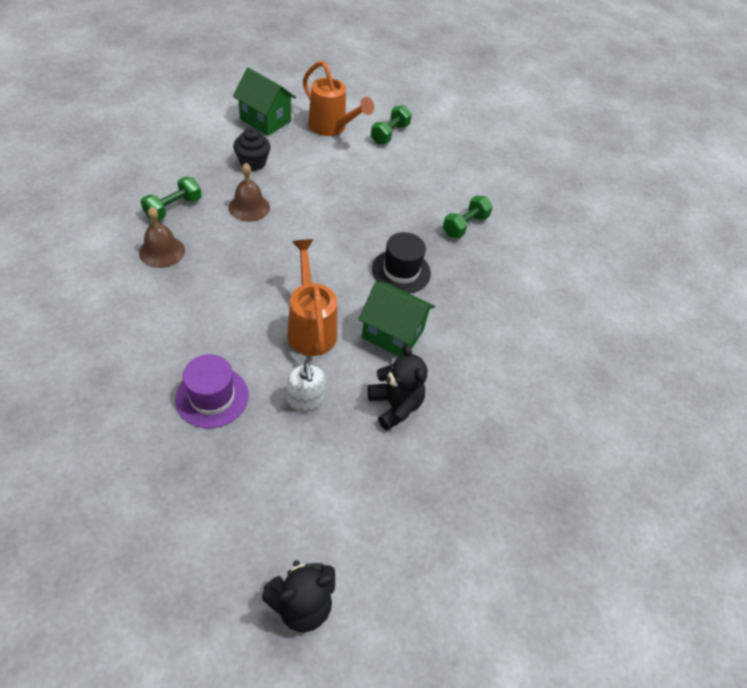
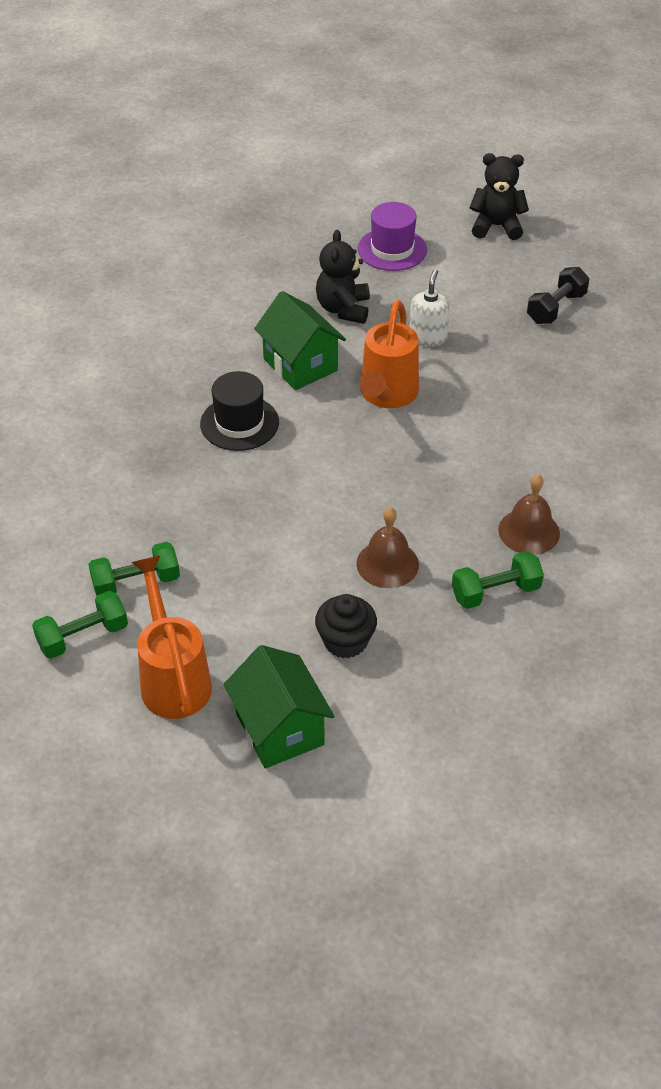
camera: 145 degrees left, 5 degrees down
(194, 486) = (556, 308): none -> black dumbbell
(212, 397) = (518, 365): purple hat -> purple hat (392, 249)
(465, 225) = (106, 454): green dumbbell -> green dumbbell (136, 582)

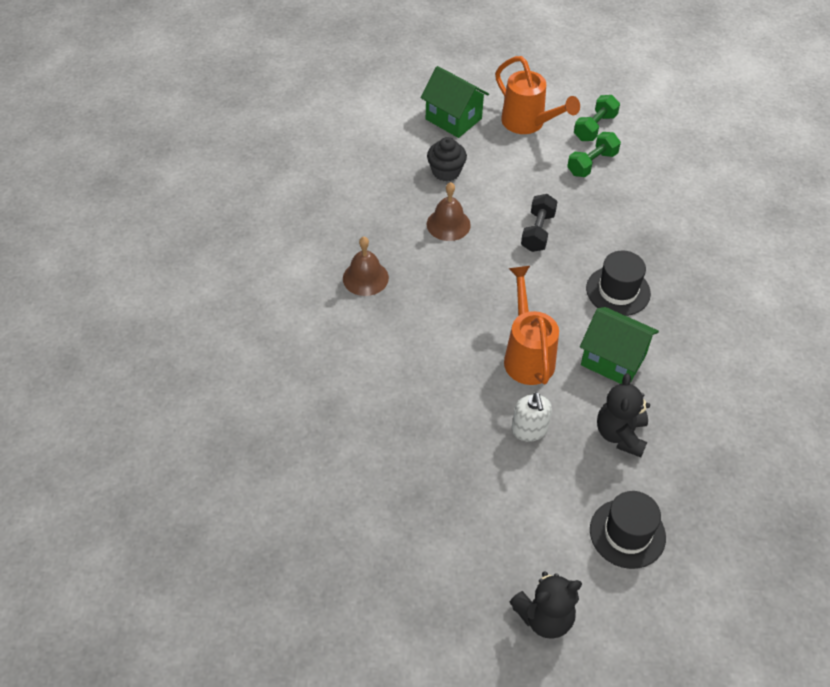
camera: 155 degrees right, 5 degrees up
(343, 309) = (620, 434): black teddy bear -> black teddy bear turned 150 degrees counterclockwise
(392, 249) = (627, 533): purple hat -> black hat
(495, 592) = (370, 229): green dumbbell -> none
(556, 308) = (432, 512): black dumbbell -> black dumbbell (537, 232)

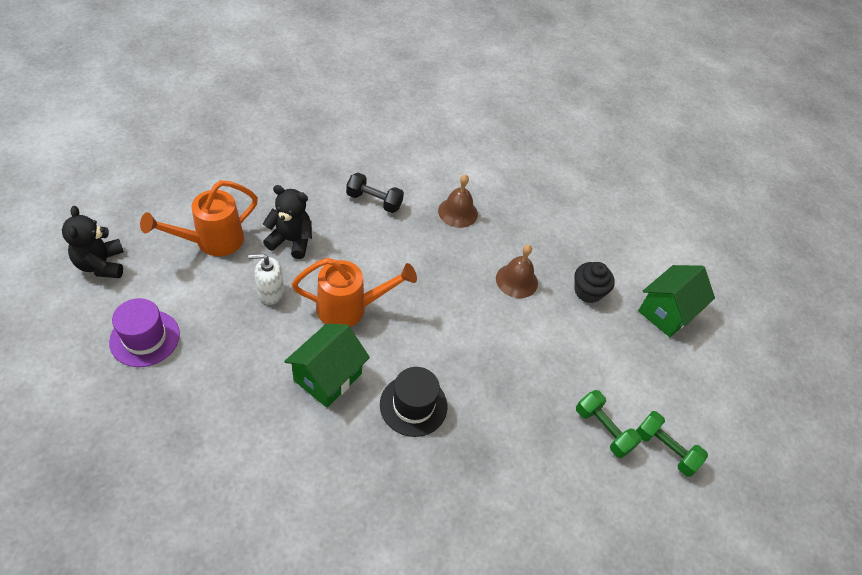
camera: 90 degrees right, 0 degrees up
(528, 124) = (665, 380): orange watering can -> orange watering can (212, 242)
(537, 232) = (501, 352): black dumbbell -> black dumbbell (374, 201)
(620, 434) = (243, 360): black teddy bear -> black teddy bear (291, 241)
(627, 533) = (145, 338): black hat -> purple hat

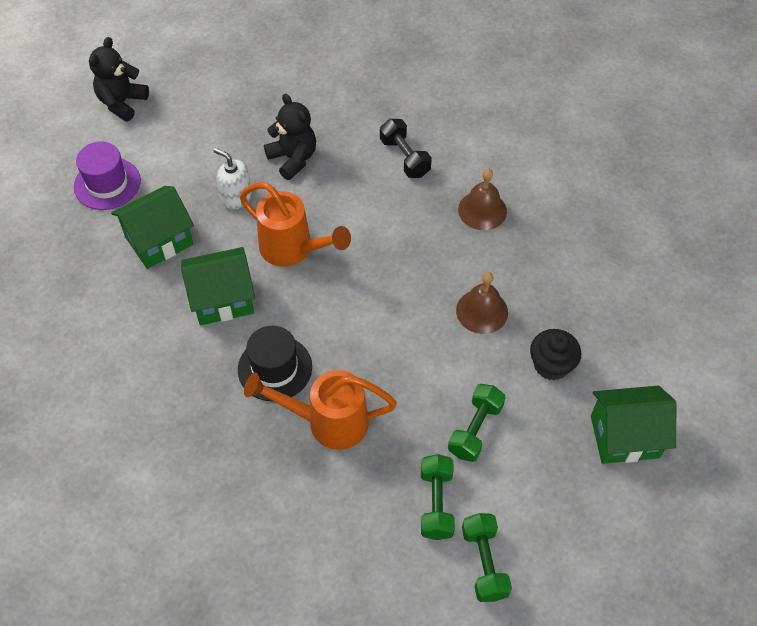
camera: 45 degrees right, 5 degrees up
(212, 242) = (224, 125): orange watering can -> orange watering can (327, 422)
(234, 360) = (159, 241): none -> green house
(582, 363) = (475, 429): none -> green dumbbell

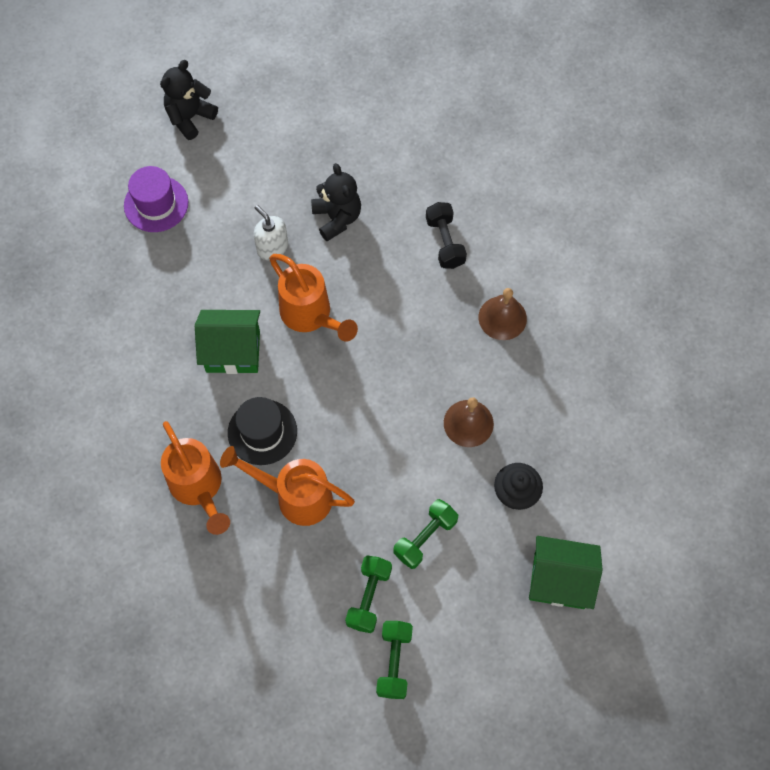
camera: 15 degrees right, 10 degrees up
(159, 241) = (190, 276): green house -> none
(222, 439) = (199, 488): none -> orange watering can

